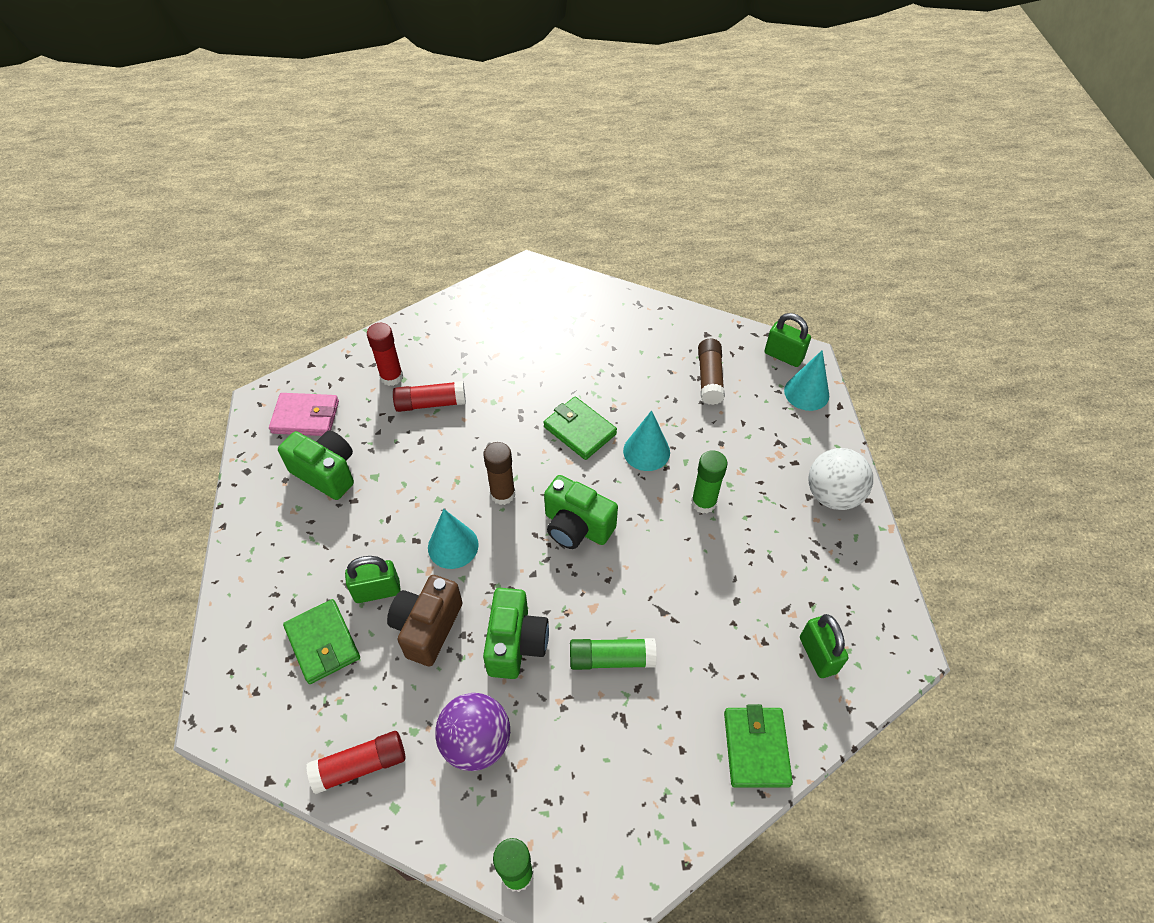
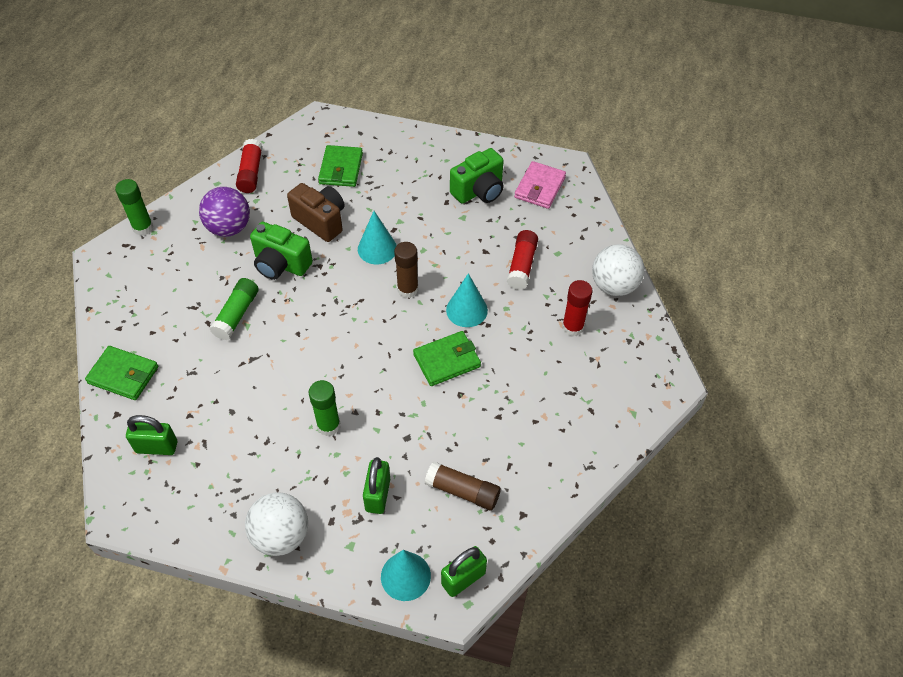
camera: 110 degrees right, 0 degrees up
(323, 643) = (341, 168): green wallet -> green wallet turned 75 degrees counterclockwise
(377, 591) = (363, 201): green padlock -> green padlock (378, 495)
(391, 377) = (562, 246): red glue stick -> red glue stick (572, 327)
(431, 327) = (614, 286): none -> white ball
(577, 527) = (353, 328): green camera -> none
(646, 451) = (401, 403): turquoise cone -> turquoise cone (466, 310)

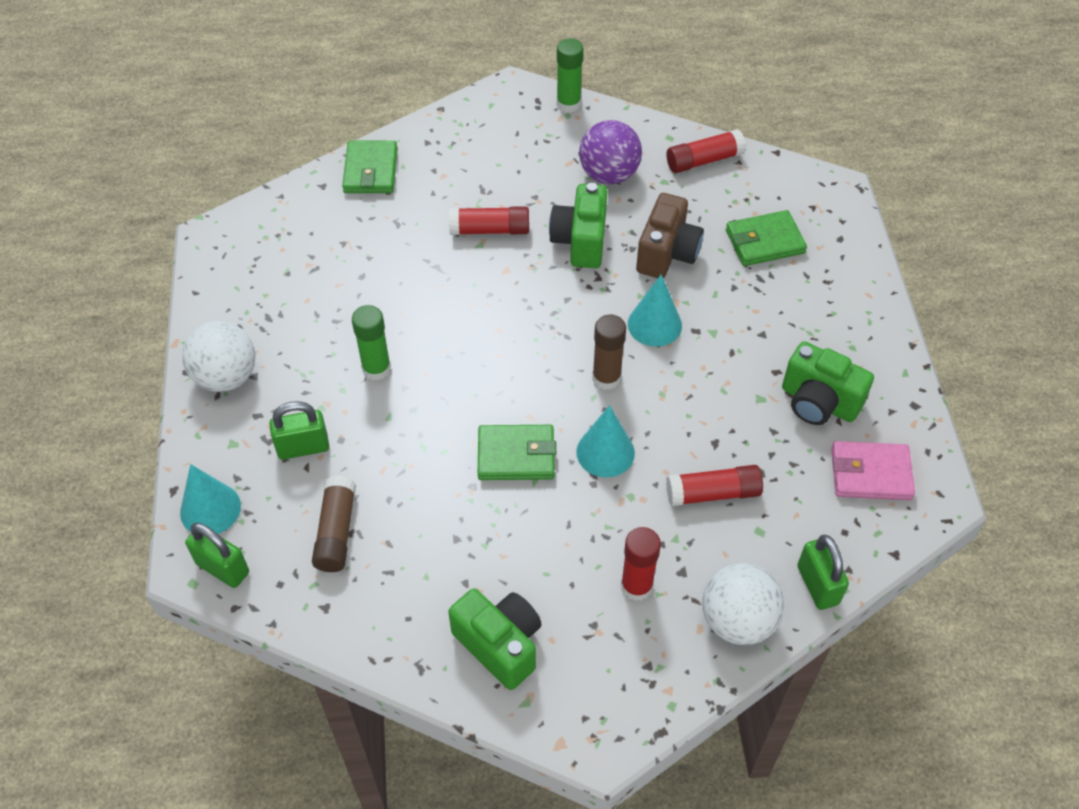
camera: 70 degrees right, 0 degrees up
(156, 447) = (295, 233): green padlock -> green padlock (817, 585)
(237, 314) = (490, 230): green glue stick -> red glue stick
(447, 361) = (516, 455): green wallet -> green wallet turned 45 degrees counterclockwise
(588, 415) = (500, 645): none -> green camera

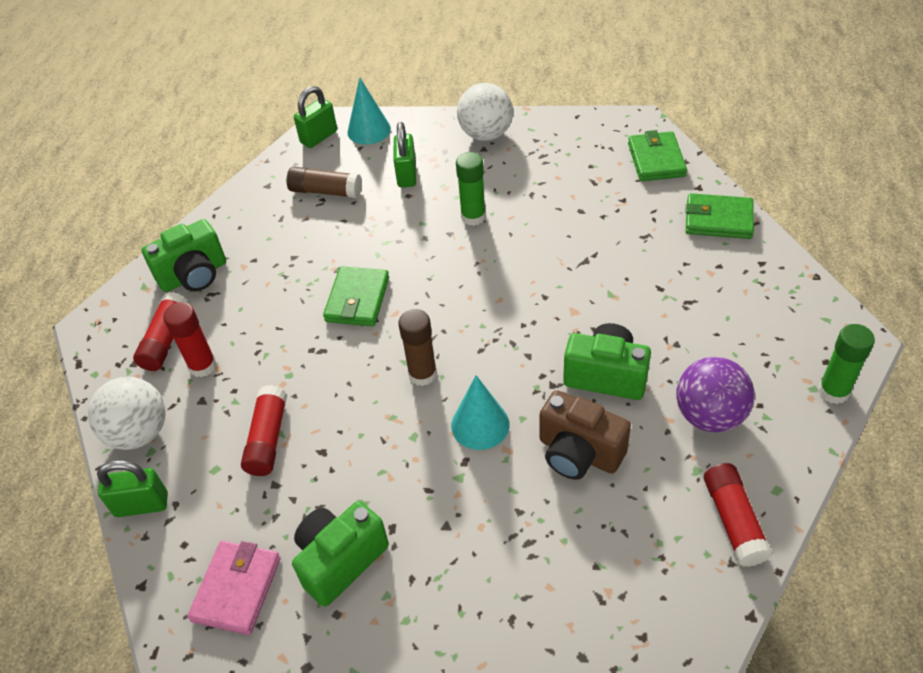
camera: 105 degrees right, 5 degrees down
(490, 230) = (630, 303): red glue stick -> red glue stick (166, 340)
(605, 452) = (340, 362): turquoise cone -> none
(764, 241) = (586, 561): green wallet -> green wallet (656, 160)

